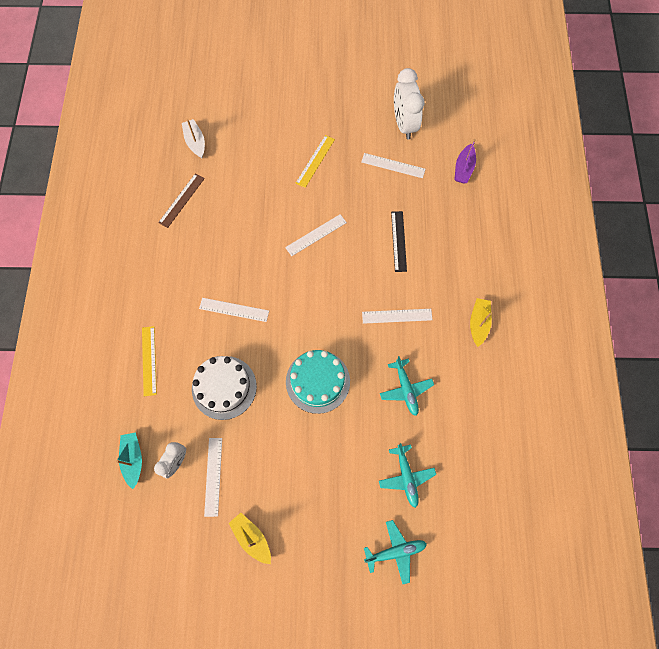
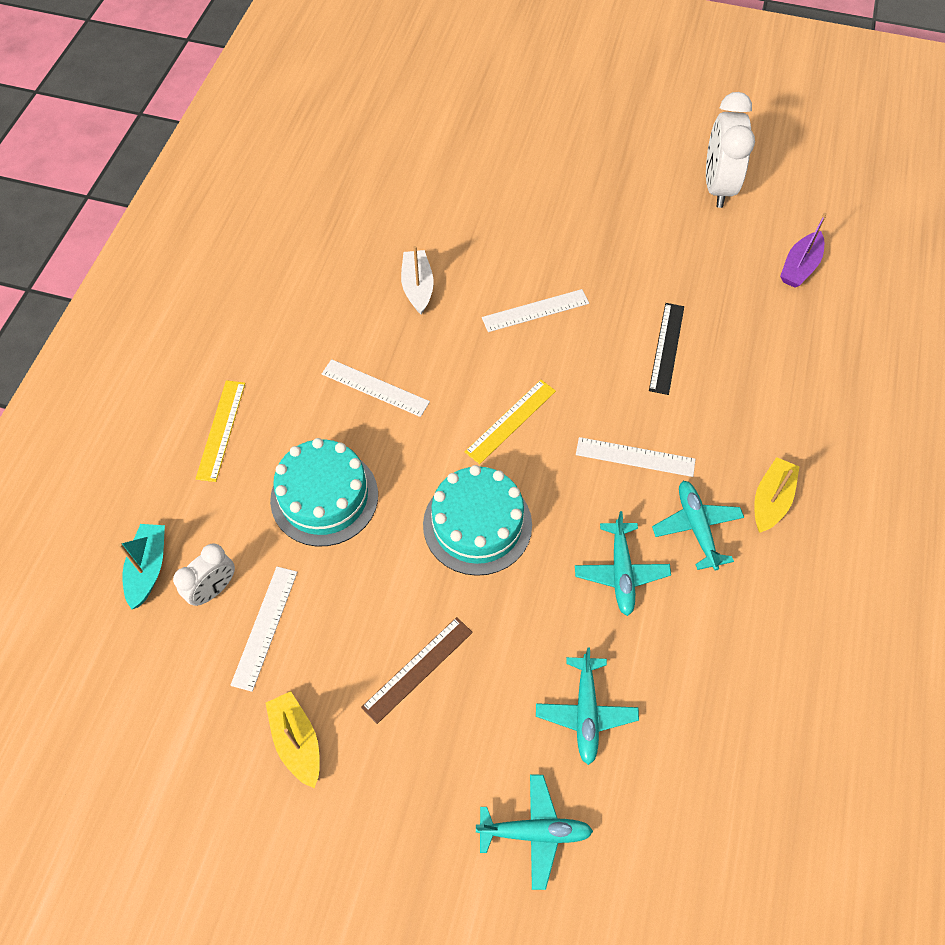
camera: 15 degrees right, 10 degrees down
(181, 200) = (343, 220): brown ruler -> brown ruler (417, 669)
(195, 142) = (388, 148): white boat -> white boat (417, 287)
(224, 387) = (324, 497): white cake -> turquoise cake
(315, 161) = (563, 208): yellow ruler -> yellow ruler (510, 421)
(393, 165) = (685, 239): white ruler -> none
(441, 351) = (696, 527): none -> turquoise plane

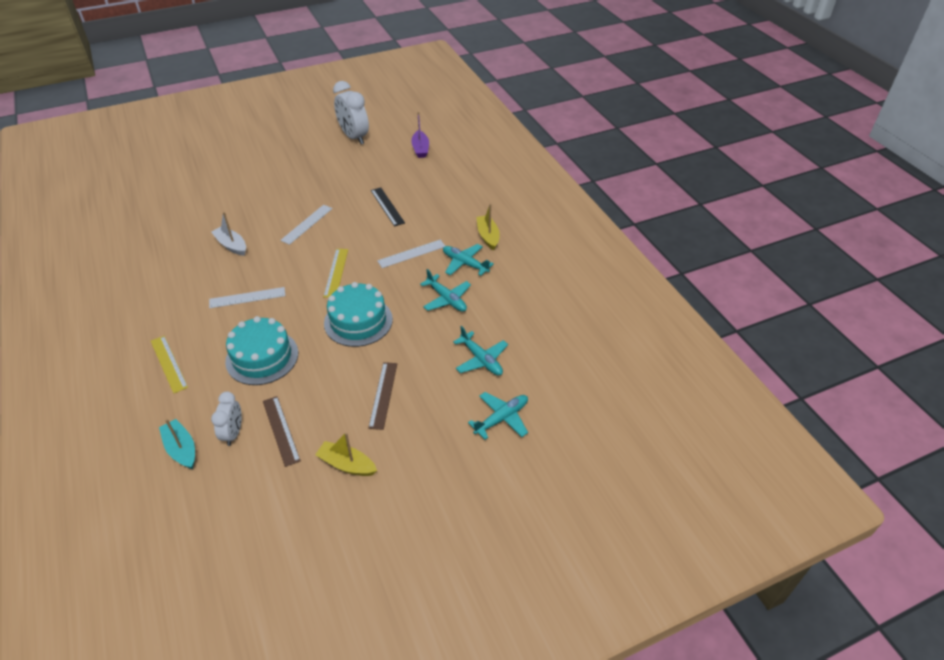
camera: 40 degrees left, 15 degrees down
(265, 627) = (281, 430): white ruler -> brown ruler

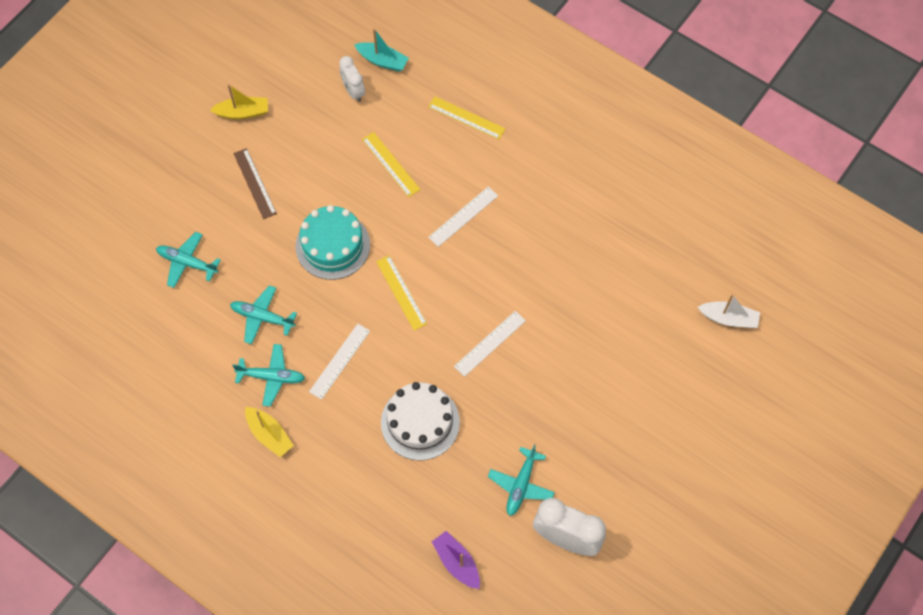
camera: 150 degrees right, 20 degrees up
(231, 245) = (542, 270): white boat -> white boat (728, 318)
(262, 357) = (391, 164): turquoise cake -> yellow ruler
(281, 430) = (317, 112): brown ruler -> none
(307, 224) = (490, 343): white ruler -> white ruler turned 45 degrees clockwise
(387, 206) = (420, 422): black ruler -> white cake
(501, 418) = (138, 212): turquoise plane -> turquoise plane (521, 485)

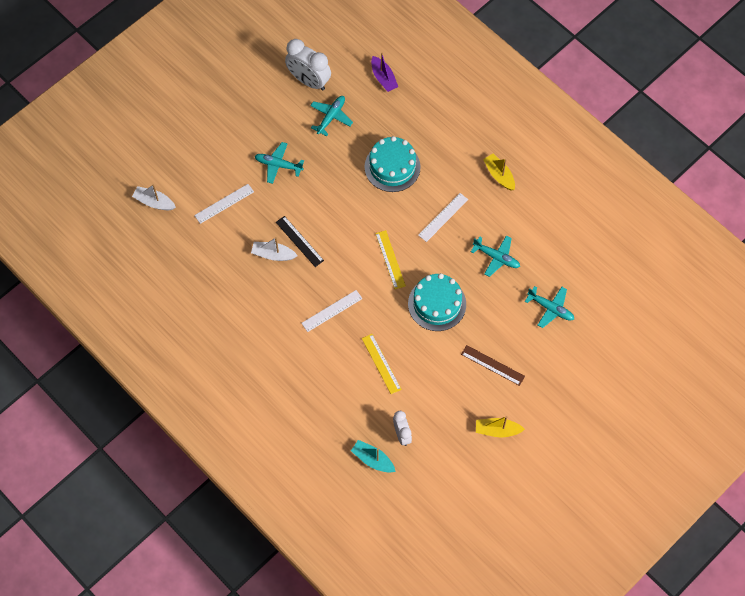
camera: 170 degrees left, 0 degrees up
(255, 183) = (492, 365): brown ruler -> brown ruler turned 45 degrees counterclockwise
(271, 377) = (493, 214): turquoise plane -> turquoise plane (278, 165)
(420, 422) = (392, 167): white cake -> turquoise cake
(466, 118) = (312, 394): yellow ruler -> none
(490, 343) = (332, 212): white ruler -> white ruler (224, 203)
(524, 297) = (299, 241): none -> black ruler
(553, 274) = (273, 254): none -> white boat

